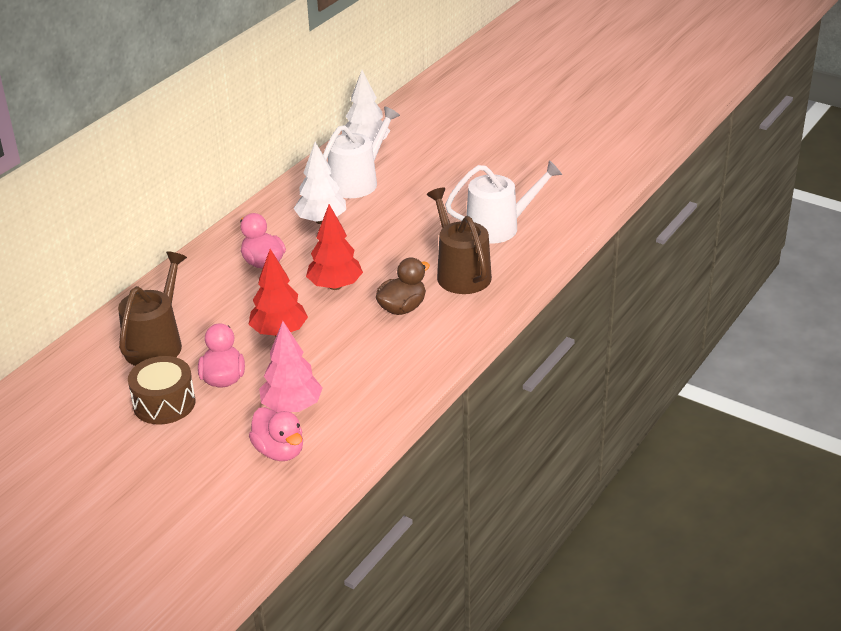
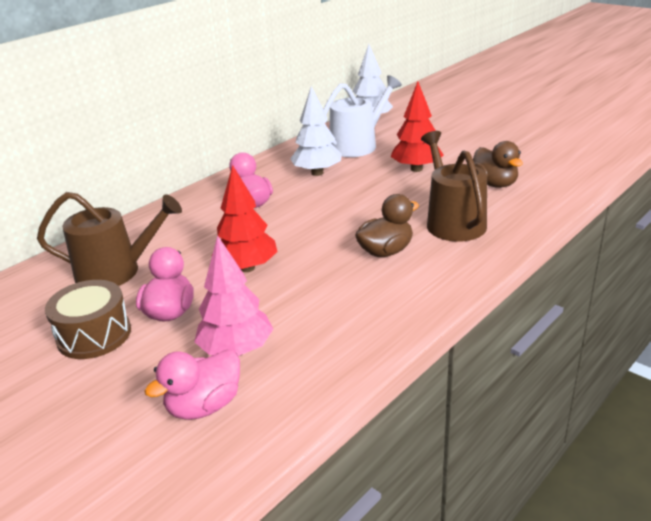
camera: 10 degrees right, 5 degrees down
(156, 344) = (116, 271): brown watering can -> brown watering can turned 60 degrees clockwise
(279, 451) = (204, 406): pink duck -> pink duck turned 75 degrees clockwise
(335, 286) = (318, 227): red tree -> red tree (416, 169)
(499, 227) = (494, 184): white watering can -> brown duck

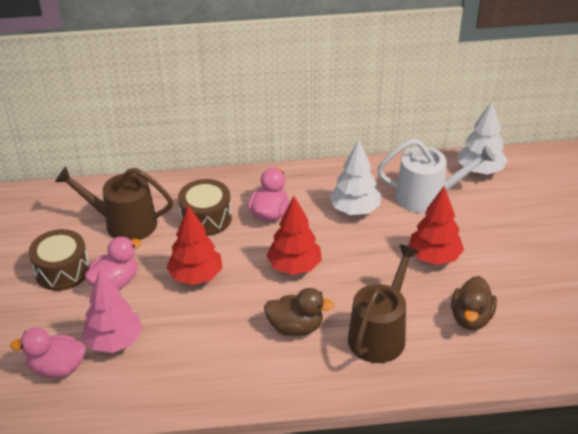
camera: 40 degrees right, 10 degrees up
(116, 271) = (124, 223): brown watering can -> brown watering can turned 150 degrees clockwise
(197, 231) = (206, 218): none -> brown drum
(324, 221) = (294, 267): none -> red tree

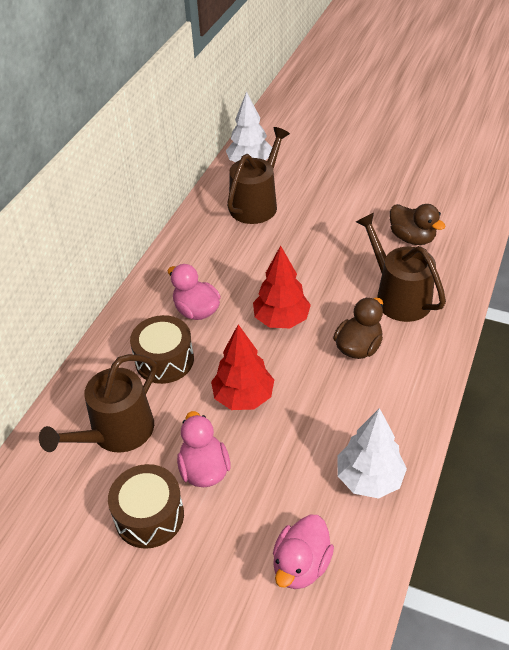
camera: 60 degrees left, 5 degrees up
(114, 341) = (292, 497): pink tree -> none
(355, 210) = (238, 253): white tree -> white tree (369, 478)
(427, 196) = (256, 204): white watering can -> brown watering can
(434, 257) = (331, 230): red tree -> none

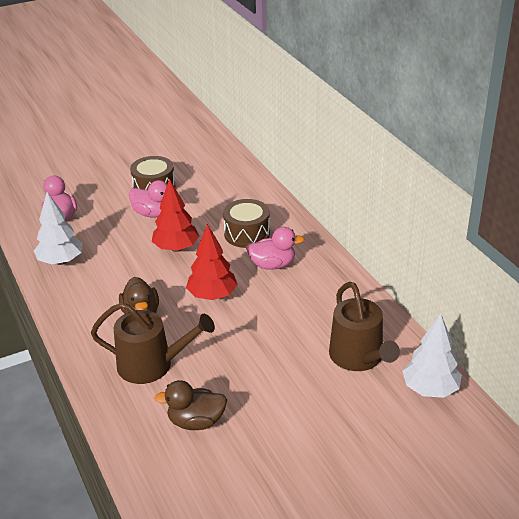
camera: 130 degrees right, 10 degrees down
(116, 432) = (218, 198): brown watering can -> none

